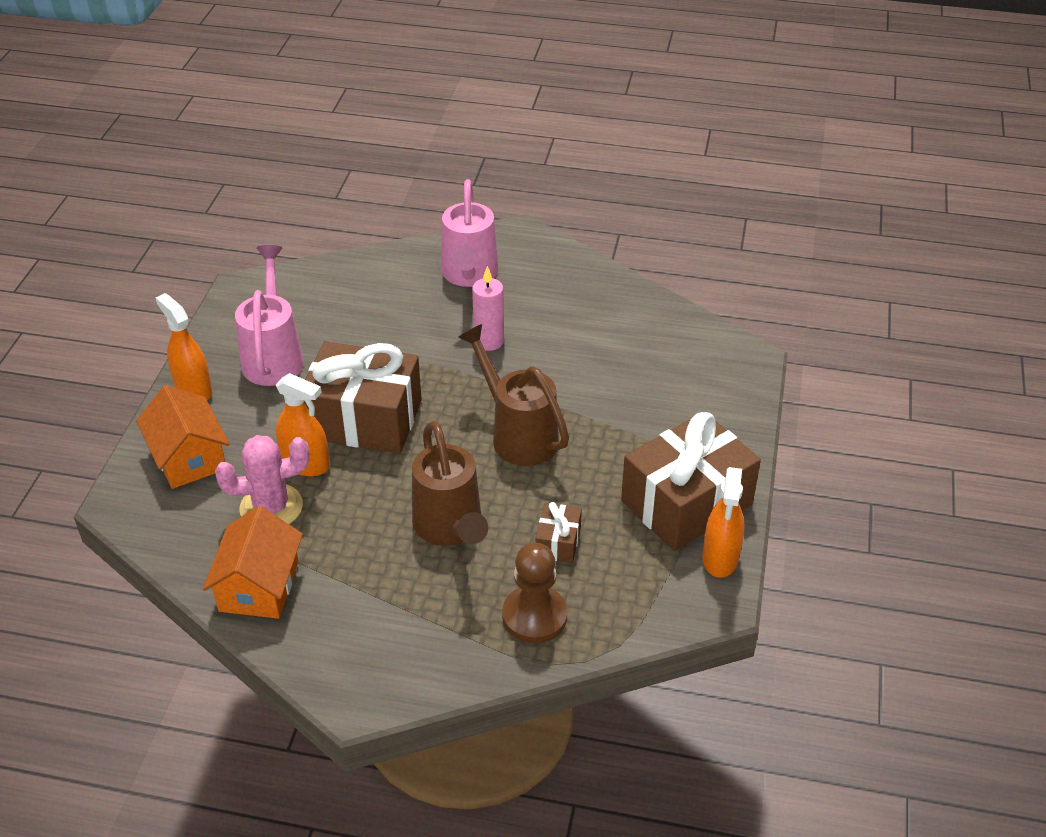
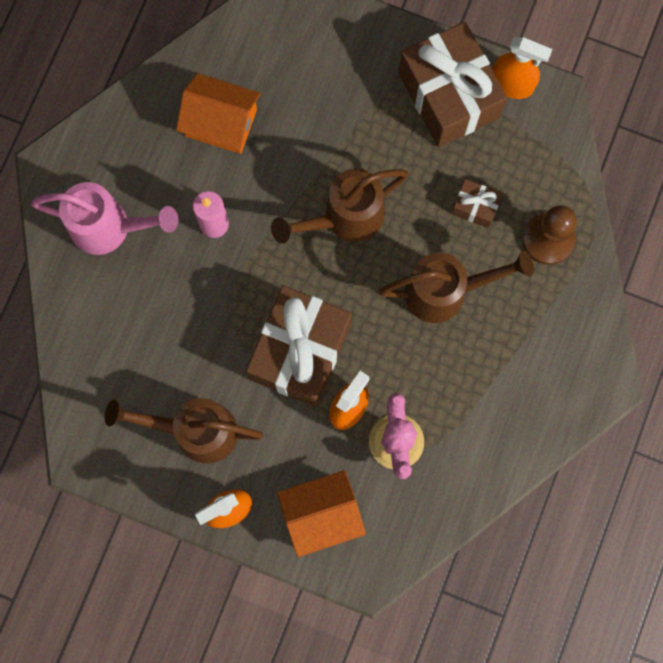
camera: 80 degrees left, 35 degrees up
(259, 586) = (483, 455): orange house -> orange house (221, 122)
(273, 356) = (195, 431): pink watering can -> brown watering can

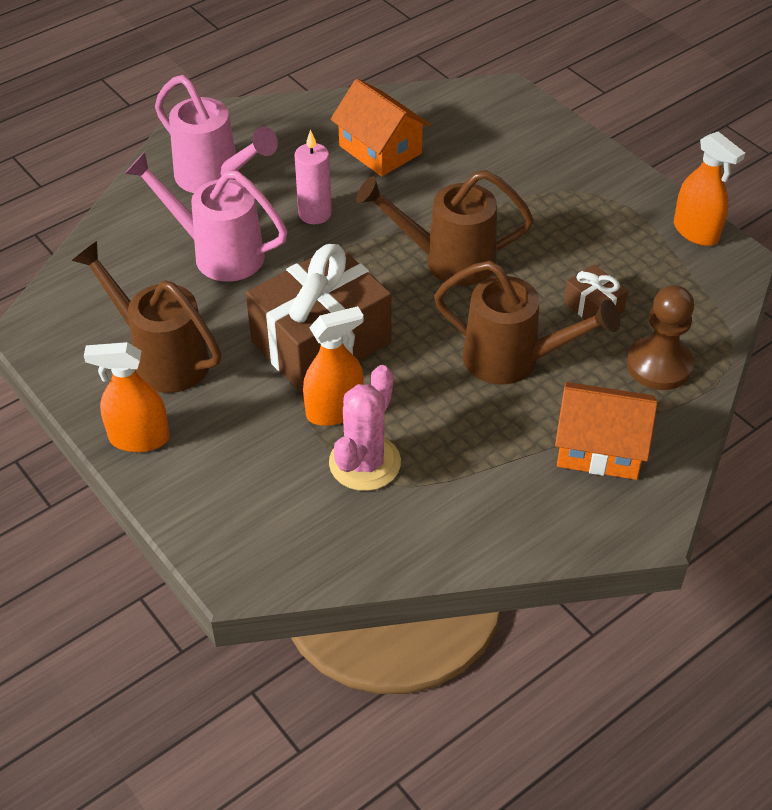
camera: 30 degrees right, 30 degrees down
(166, 307) = (218, 253): none -> pink watering can
(321, 514) = (232, 489): orange house -> orange house (600, 447)
(449, 95) = (622, 215): brown gift -> none

